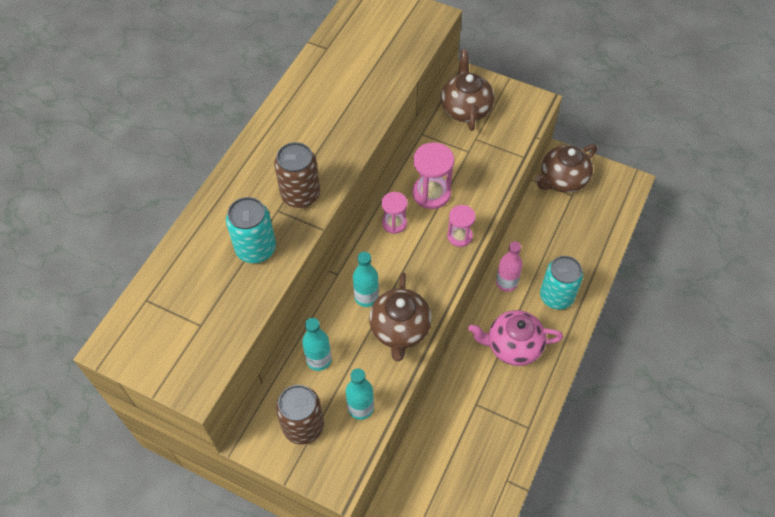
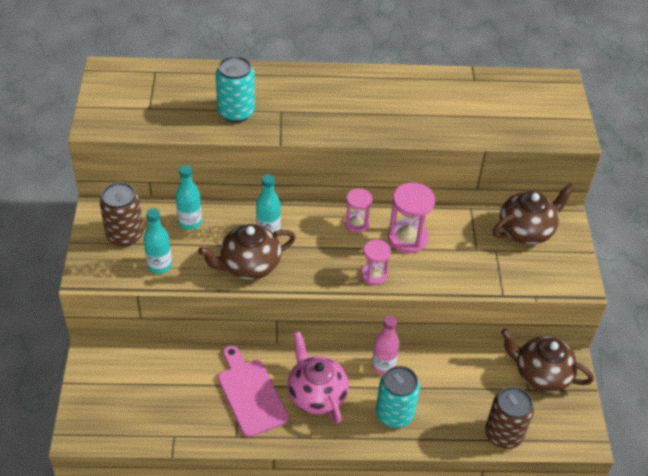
camera: 60 degrees right, 10 degrees down
(300, 195) = (305, 119): brown can -> brown can (503, 434)
(489, 398) = (251, 394): none -> pink cutting board

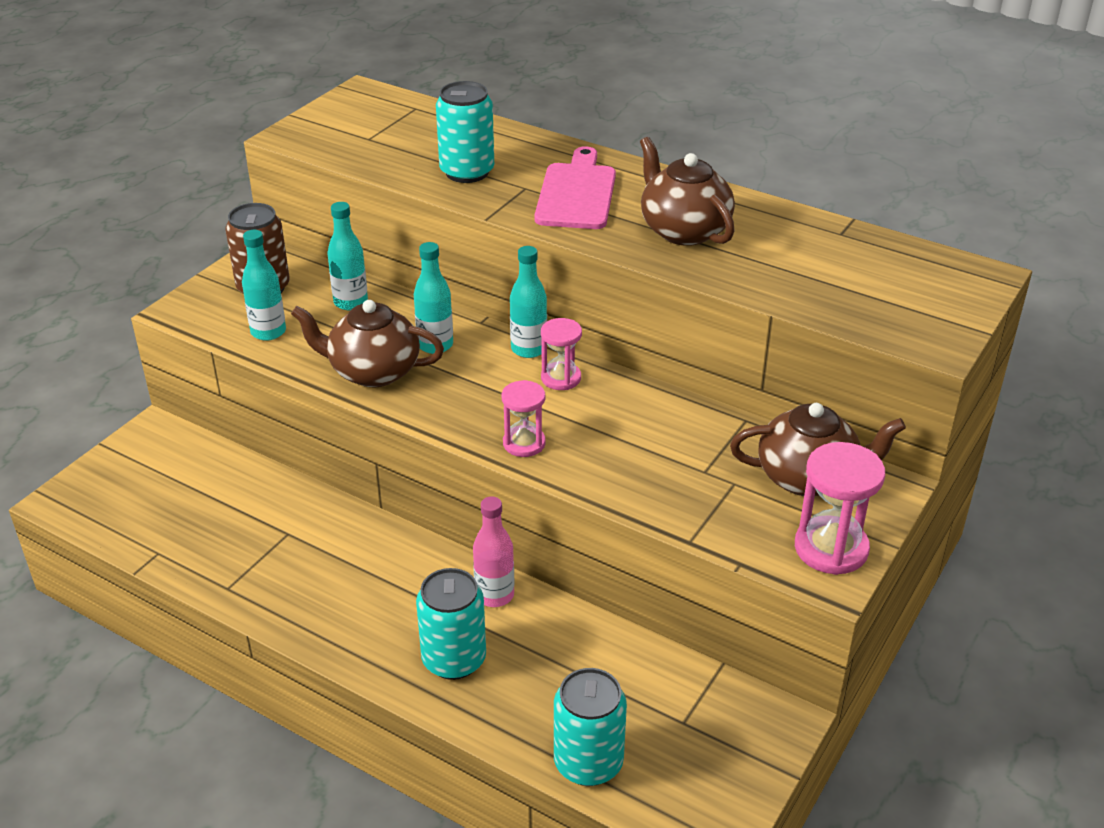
camera: 35 degrees right, 10 degrees down
(251, 394) = (292, 549): pink cutting board -> pink cutting board (577, 193)
(316, 394) = (372, 588): pink teapot -> none
(322, 211) = (528, 349): none -> turquoise bottle
(407, 238) = (615, 420): pink hourglass -> pink hourglass (831, 548)
(503, 434) = (588, 763): brown can -> turquoise can
(541, 374) = (722, 712): brown teapot -> brown teapot (683, 230)

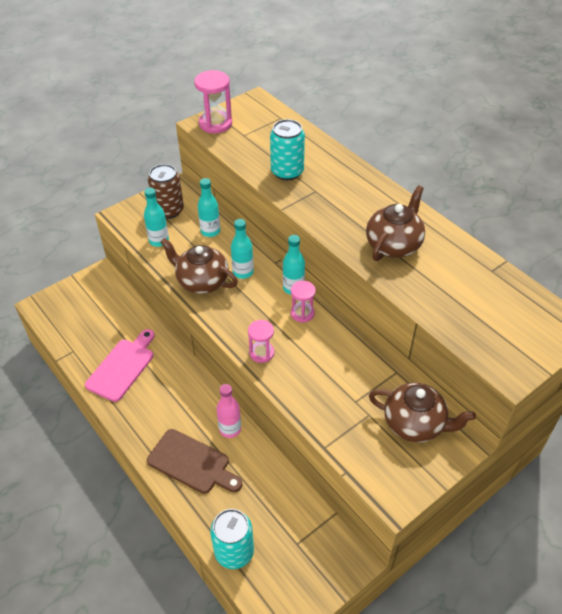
camera: 20 degrees right, 10 degrees up
(454, 659) = (192, 463): turquoise can -> brown cutting board
(577, 193) = (343, 202): pink cutting board -> pink cutting board (122, 367)
(683, 230) = (394, 245): brown teapot -> brown teapot turned 45 degrees clockwise
(831, 548) = (405, 478): pink hourglass -> pink hourglass (215, 124)

